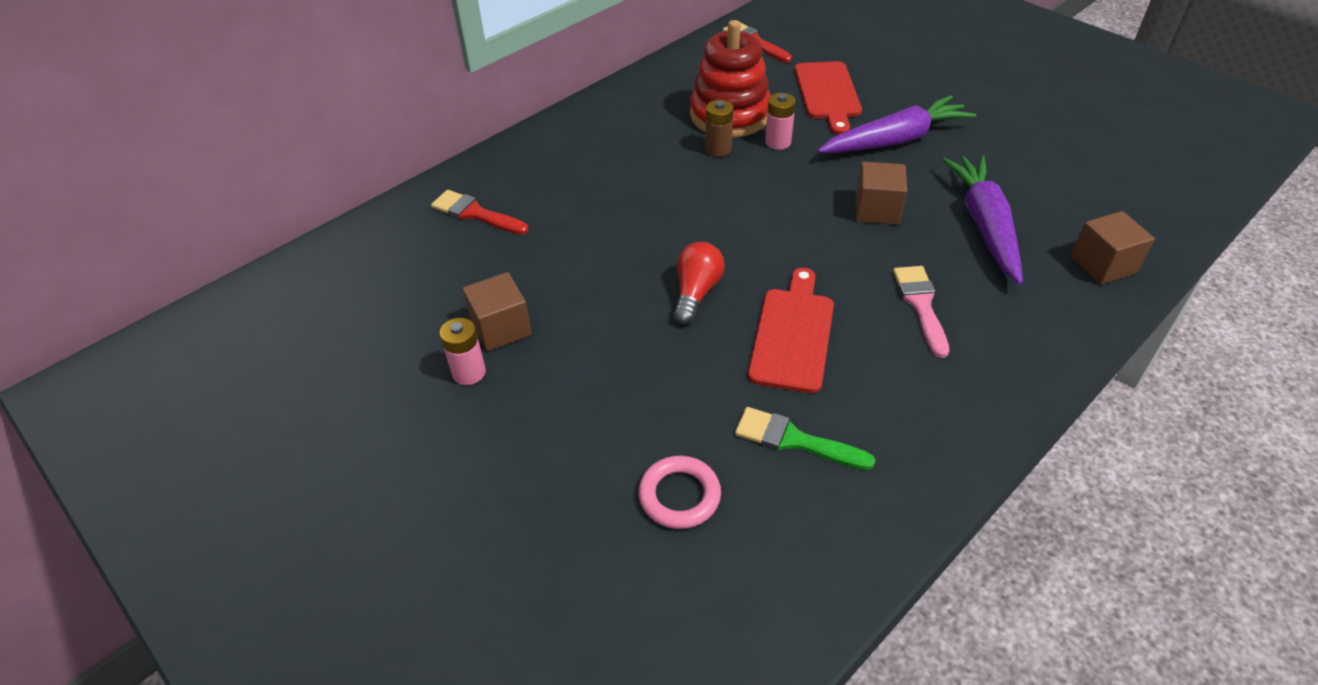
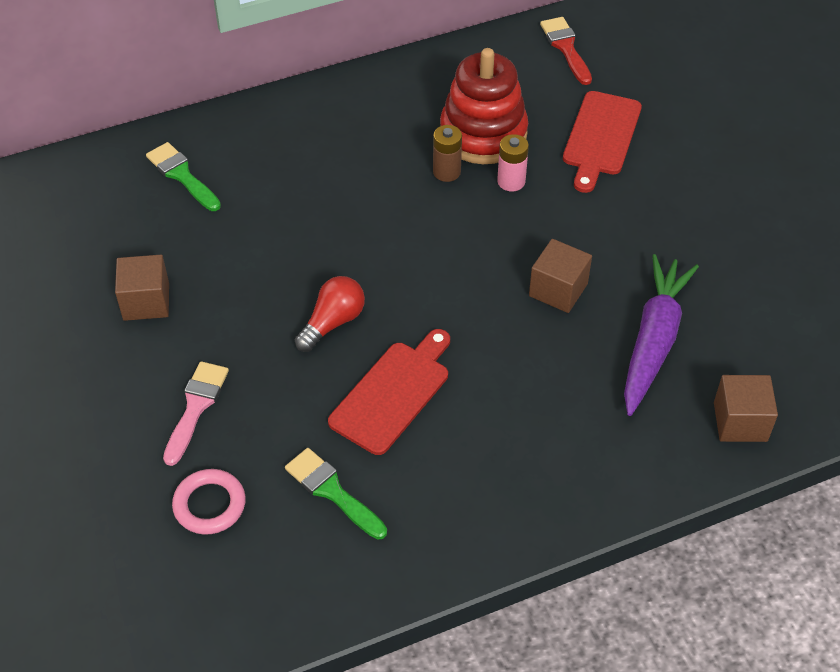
camera: 20 degrees right, 5 degrees up
(469, 372) = (99, 335): pink battery -> none
(475, 213) = (182, 175): red brush -> green brush
(895, 140) = (632, 215): purple carrot -> none
(921, 305) = (530, 404): pink brush -> pink brush (196, 407)

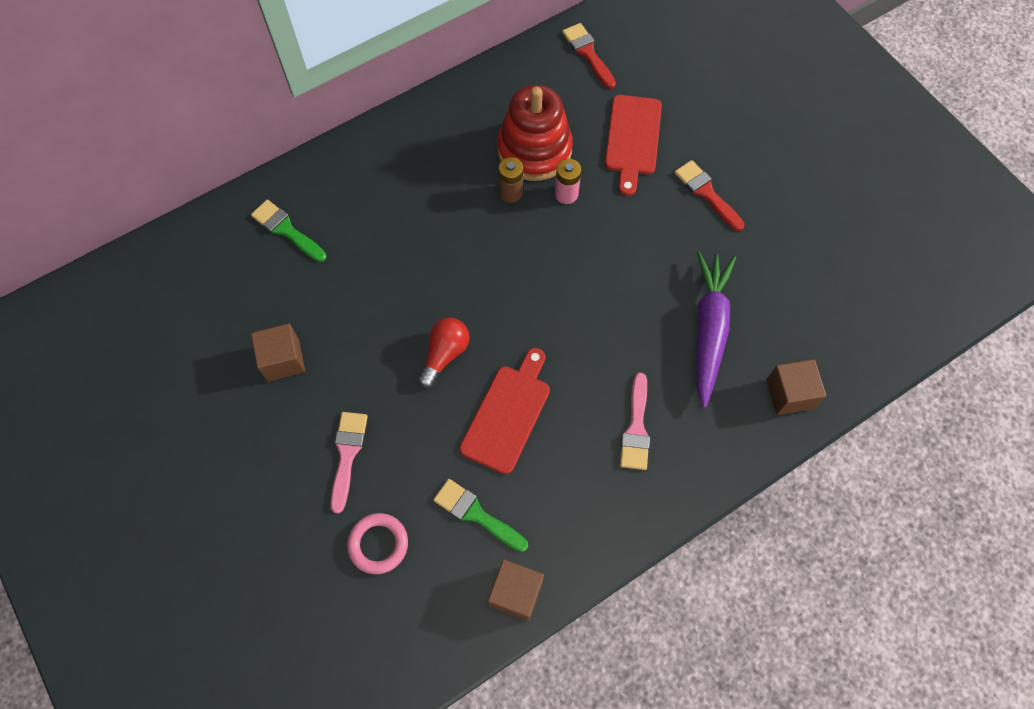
camera: 10 degrees left, 15 degrees up
(544, 430) = (636, 428): none -> pink brush
(558, 290) = (624, 293): brown cube -> brown cube (516, 593)
(678, 202) = (706, 193): none -> red brush

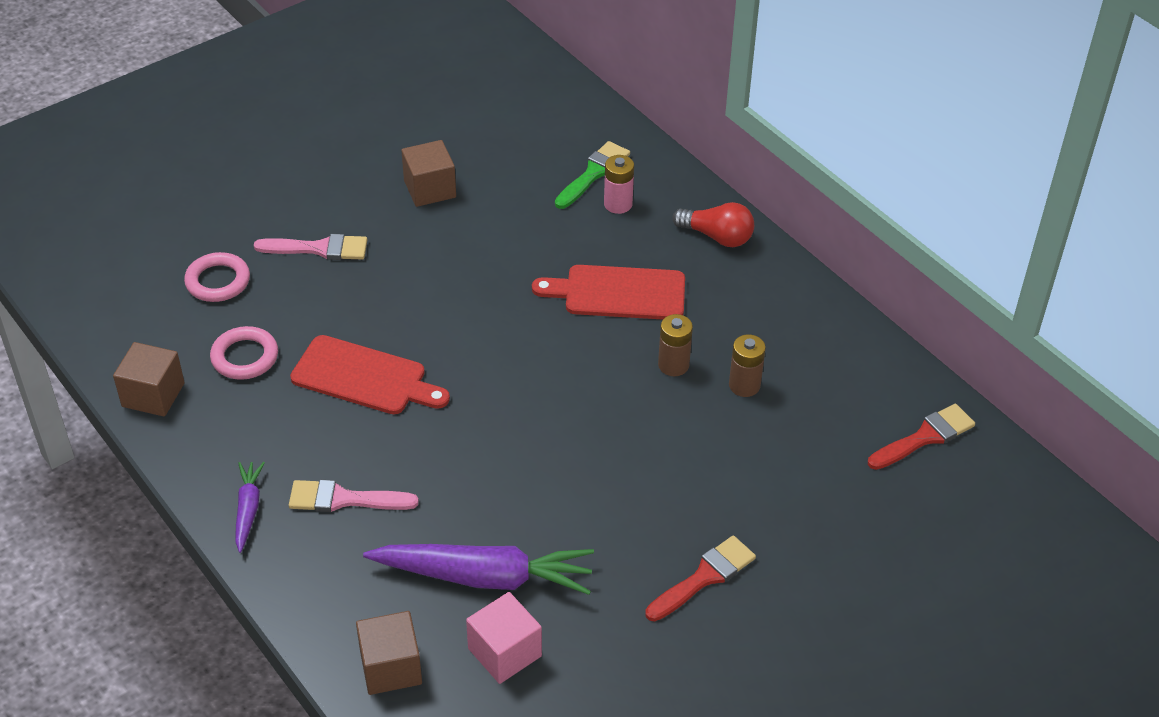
camera: 85 degrees right, 20 degrees down
(444, 355) = (440, 317): red light bulb -> red light bulb (717, 236)
(476, 514) = (245, 357): green brush -> pink ring
(534, 150) = (744, 385): red stacking toy -> brown battery
(566, 194) = (679, 421): pink battery -> pink battery (618, 204)
(632, 139) = (783, 490): red cutting board -> red cutting board (618, 293)
(645, 502) = (248, 509): none -> purple carrot
(773, 319) = (504, 652): none -> pink cube

